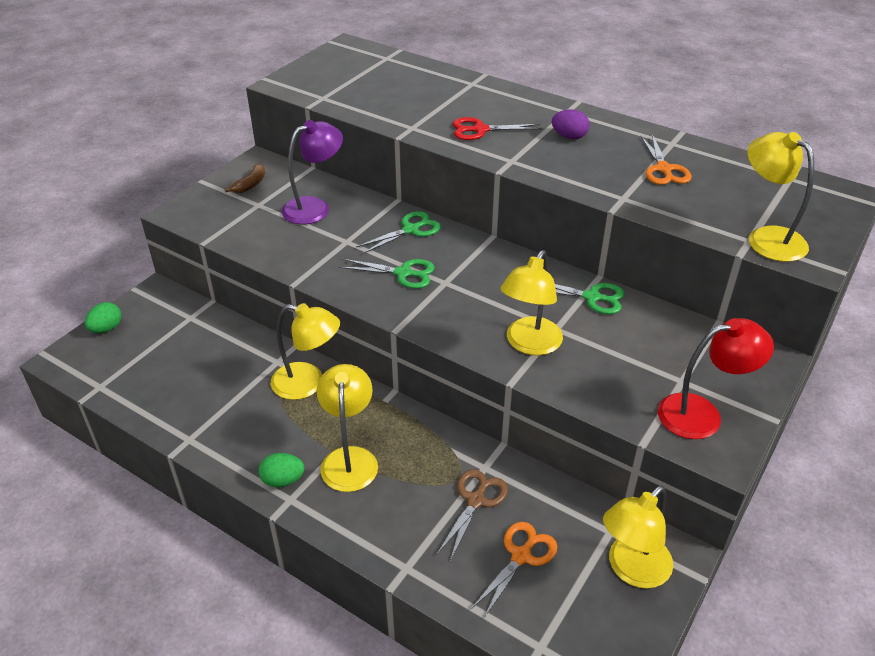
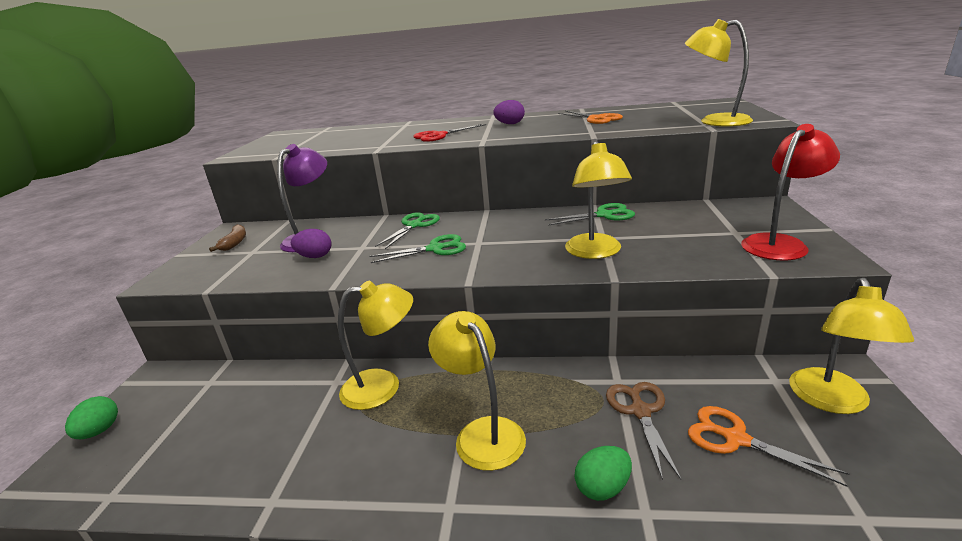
camera: 25 degrees left, 15 degrees down
(283, 480) = (424, 490): green egg -> green egg (602, 488)
(302, 236) = (315, 256): none -> purple egg
(521, 556) = (735, 439): orange scissors -> orange scissors turned 60 degrees counterclockwise

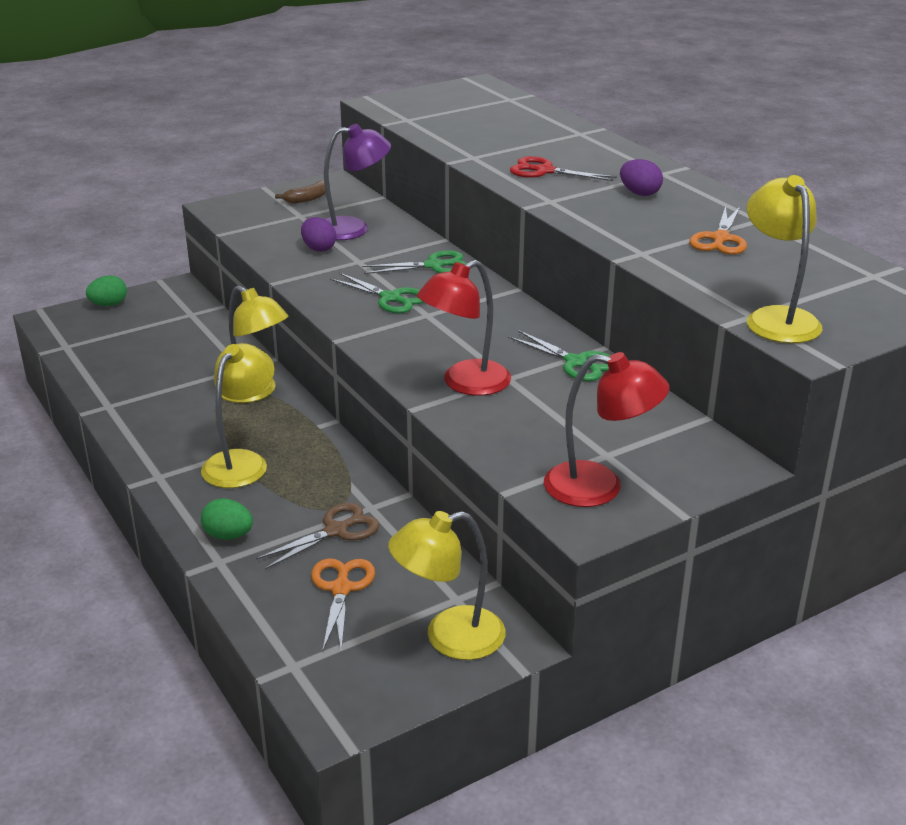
camera: 50 degrees right, 5 degrees up
(595, 252) = (465, 384): yellow lamp -> red lamp

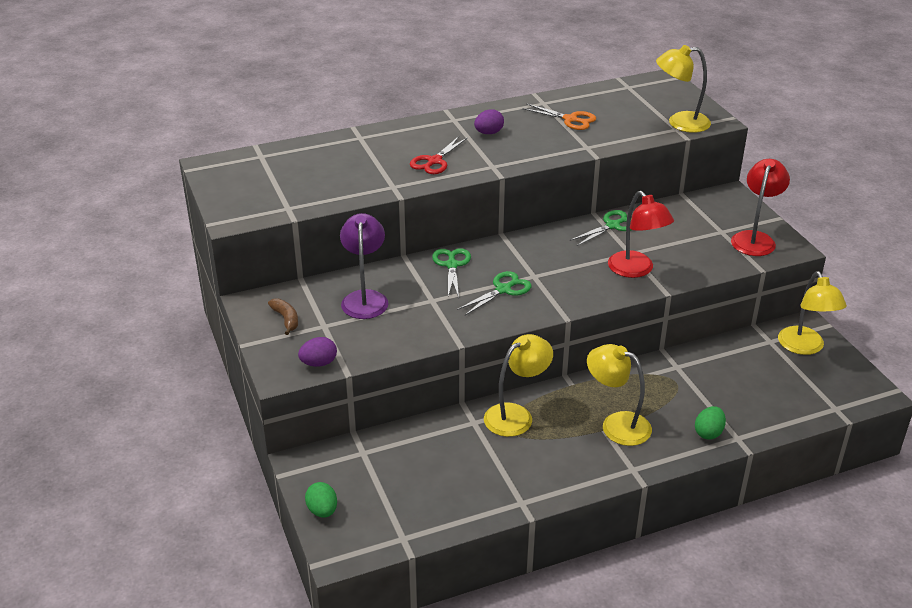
camera: 80 degrees left, 5 degrees up
(319, 248) = (400, 319): purple egg -> purple egg (319, 363)
(336, 531) = (703, 383): brown scissors -> none
(341, 589) = (763, 385): orange scissors -> none

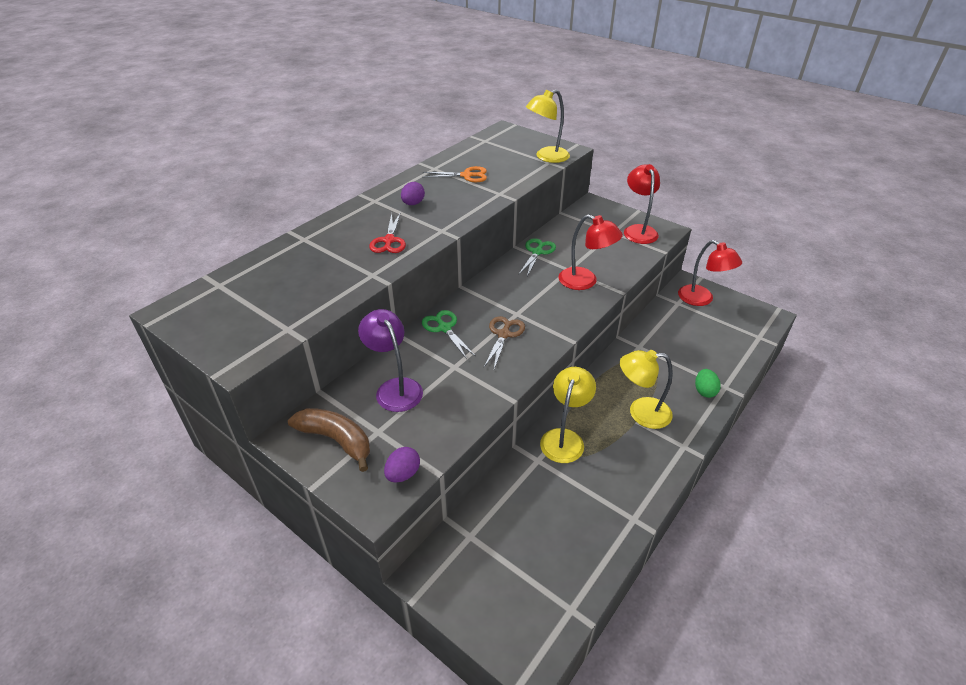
camera: 30 degrees left, 5 degrees up
(286, 319) = (336, 440): brown banana -> brown banana, size x1.75
(322, 511) = (480, 620): green egg -> none
(503, 290) = (504, 334): green scissors -> brown scissors
(804, 347) = (701, 299): yellow lamp -> red lamp

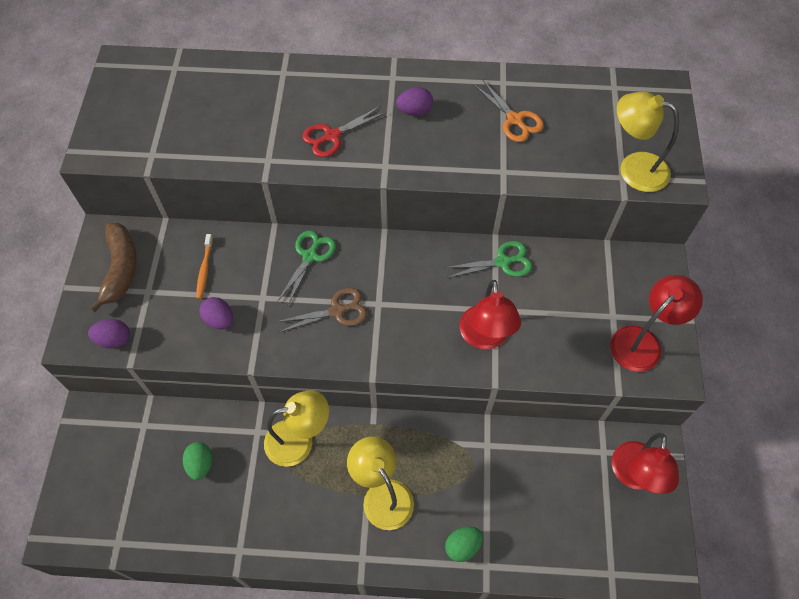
camera: 55 degrees right, 20 degrees up
(395, 388) = (204, 269): purple lamp -> orange toothbrush
(450, 398) = (219, 320): none -> purple egg
(539, 510) = (200, 464): none -> green egg

